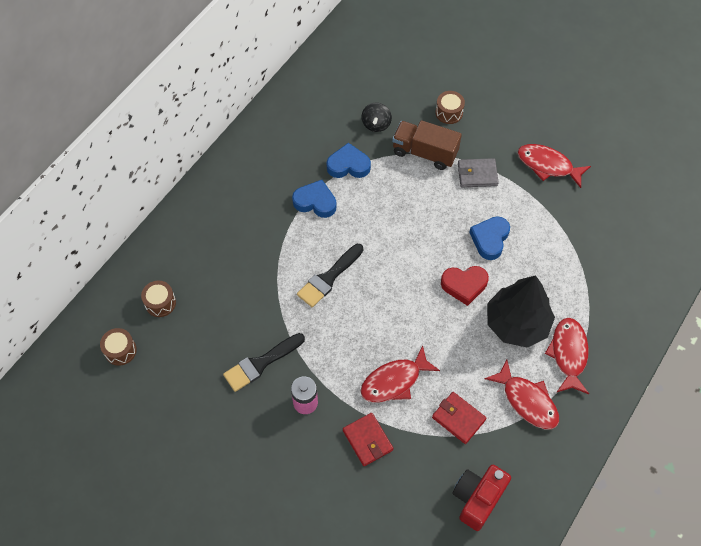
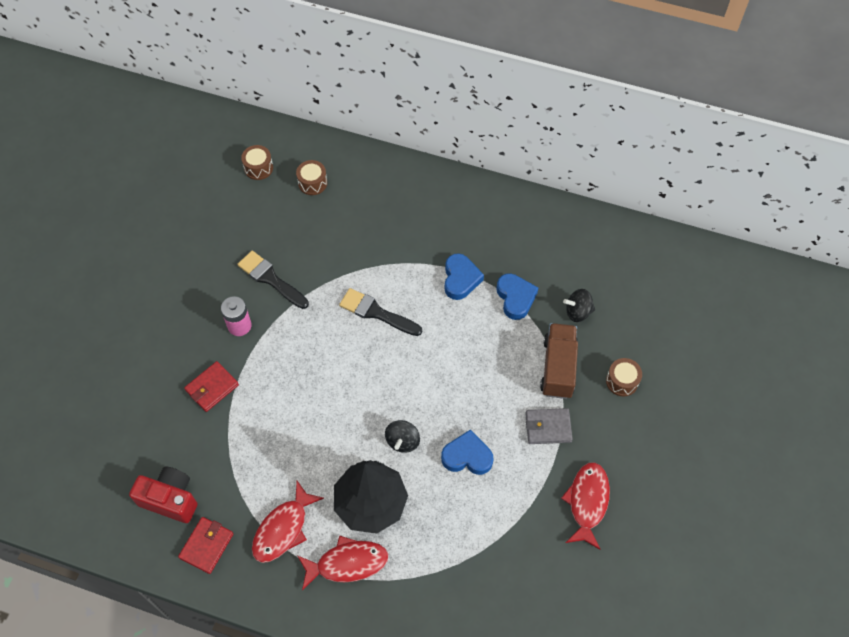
camera: 75 degrees right, 0 degrees up
(394, 381) = (278, 398): red fish -> none
(458, 418) = (250, 465): red wallet -> red wallet (207, 546)
(464, 285) = (402, 441): red heart -> black spinning top
(477, 174) = (548, 427): grey wallet -> grey wallet turned 75 degrees counterclockwise

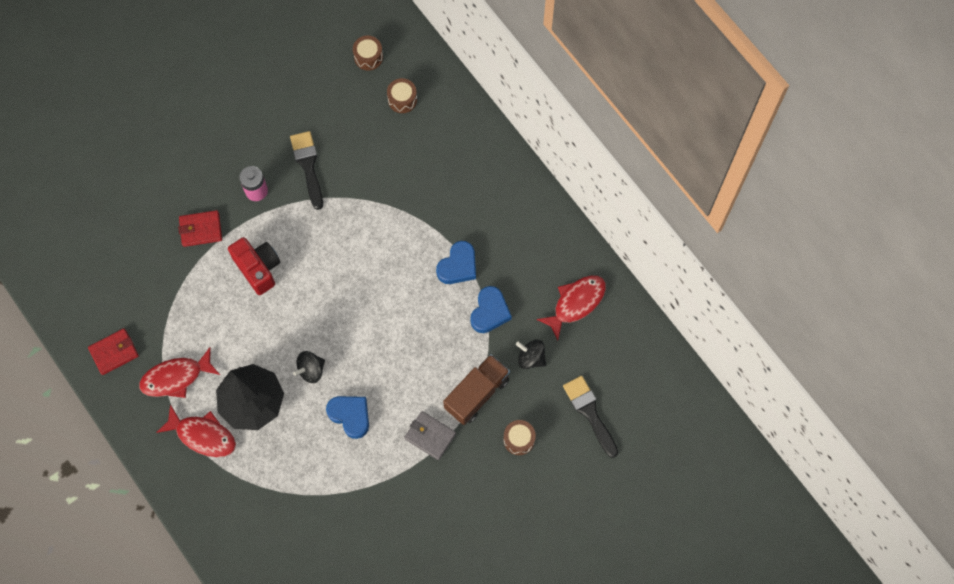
camera: 35 degrees right, 10 degrees up
(170, 499) = (112, 299): red camera -> red camera (258, 268)
(376, 312) = (369, 250): black brush -> black brush (590, 412)
(587, 502) = (413, 514): red fish -> red fish (576, 303)

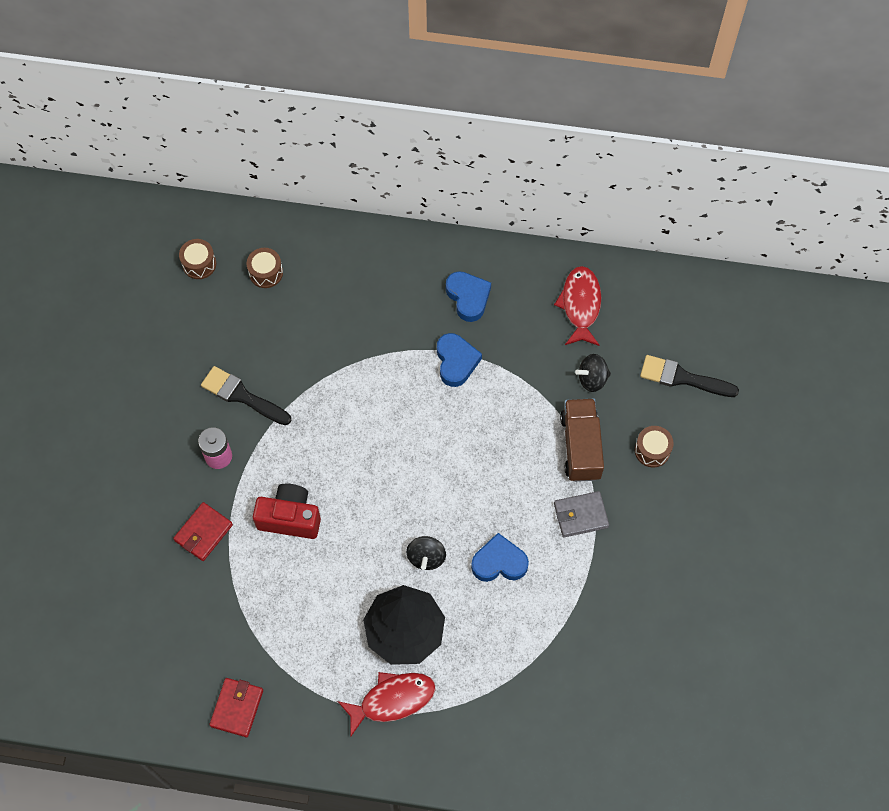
camera: 45 degrees left, 5 degrees down
(176, 377) = (316, 675): red fish -> none
(490, 312) = (521, 374): blue heart -> blue heart (468, 297)

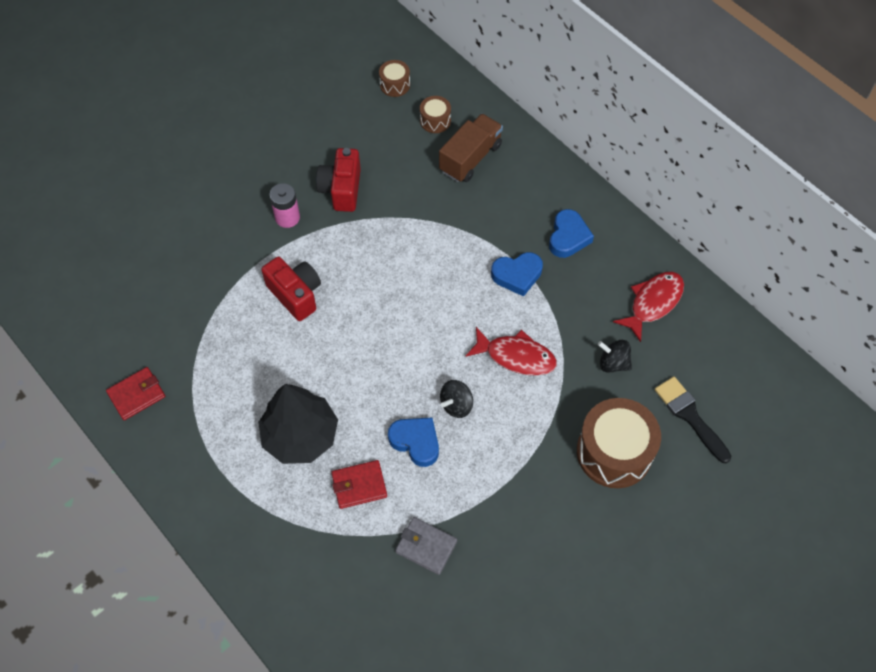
camera: 40 degrees right, 5 degrees down
(203, 532) = (229, 260): red wallet -> red wallet (359, 485)
(242, 396) = (341, 189): black brush -> red camera
(392, 700) = (245, 478): red fish -> red fish (516, 356)
(426, 557) = (365, 396): black spinning top -> black spinning top (456, 405)
(456, 362) = (517, 275): blue heart -> blue heart turned 45 degrees clockwise
(580, 446) = (558, 406): brown truck -> brown truck (470, 158)
(580, 515) = (511, 456): grey wallet -> grey wallet (426, 546)
(652, 450) = (614, 452): brown drum -> brown drum, size x2.06

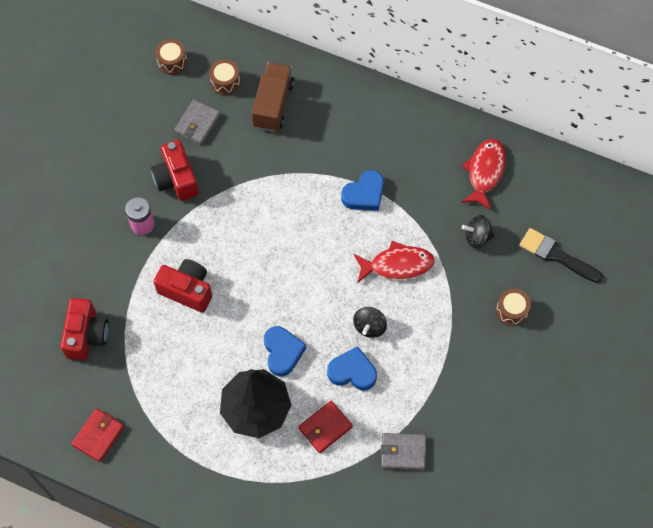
camera: 25 degrees left, 5 degrees up
(179, 297) = (86, 335): none -> red camera
(388, 148) = (197, 123): none -> grey wallet
(568, 237) = (390, 143): blue heart -> blue heart (282, 352)
(614, 452) = (511, 310): brown drum -> brown drum, size x0.49

